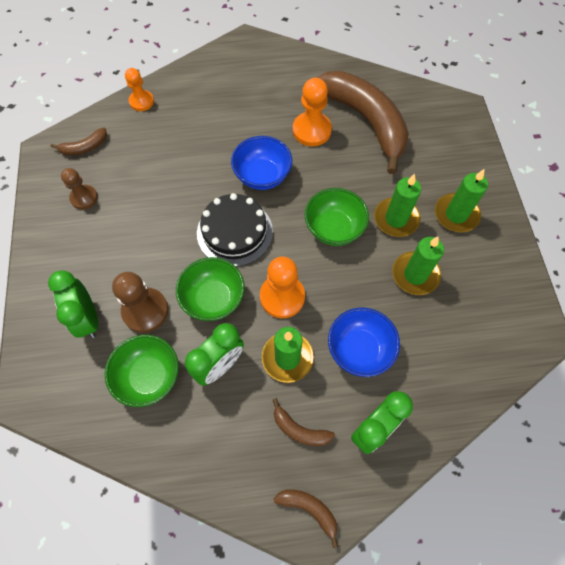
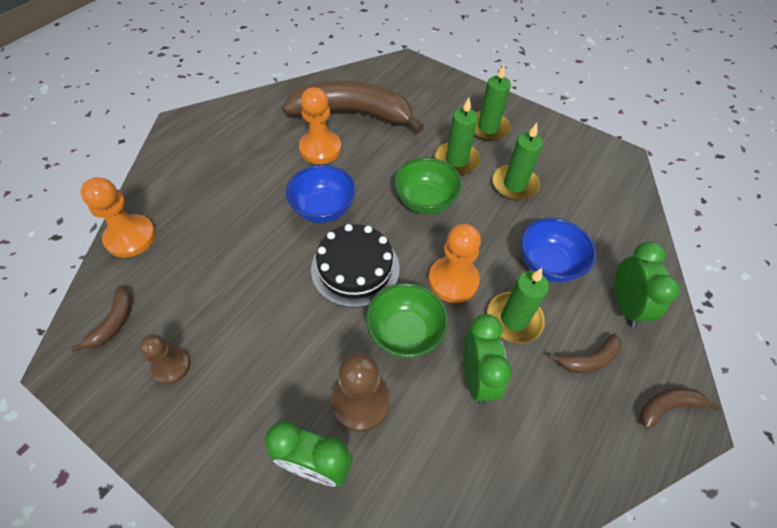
camera: 50 degrees left, 10 degrees down
(141, 101) = (130, 237): orange pawn -> orange pawn, size x1.55
(149, 376) = (435, 451): green bowl -> none

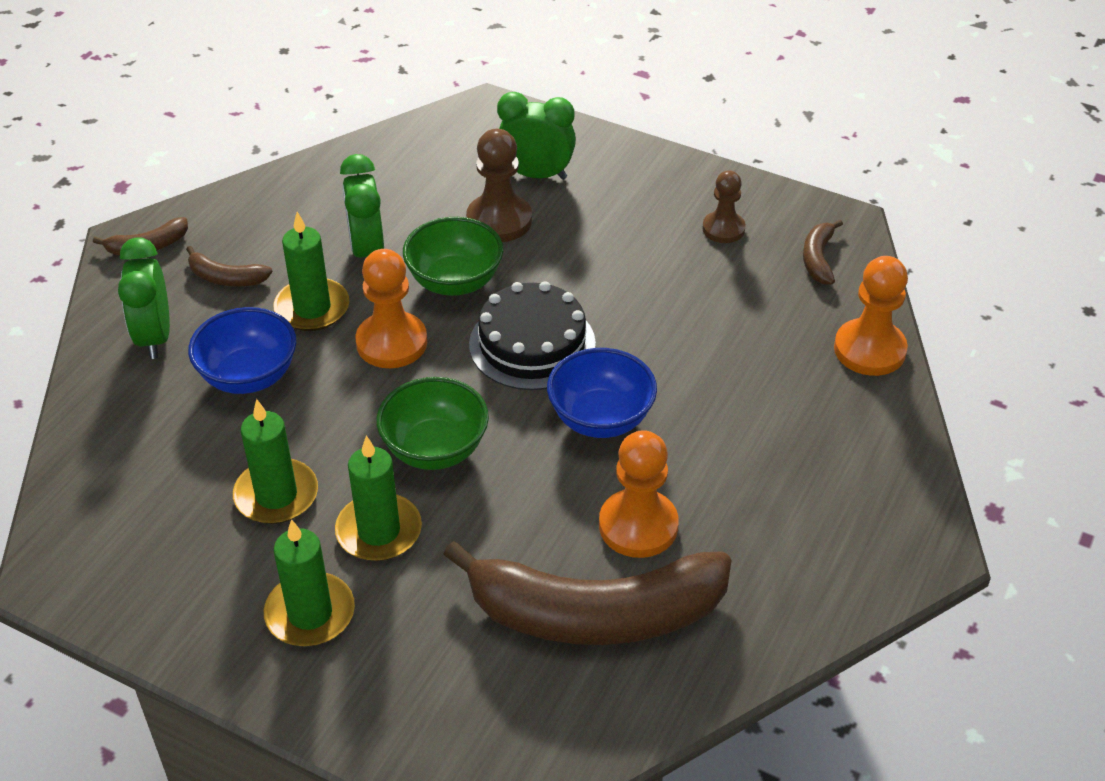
camera: 175 degrees right, 10 degrees down
(588, 359) = (226, 278): brown banana -> brown banana turned 135 degrees counterclockwise

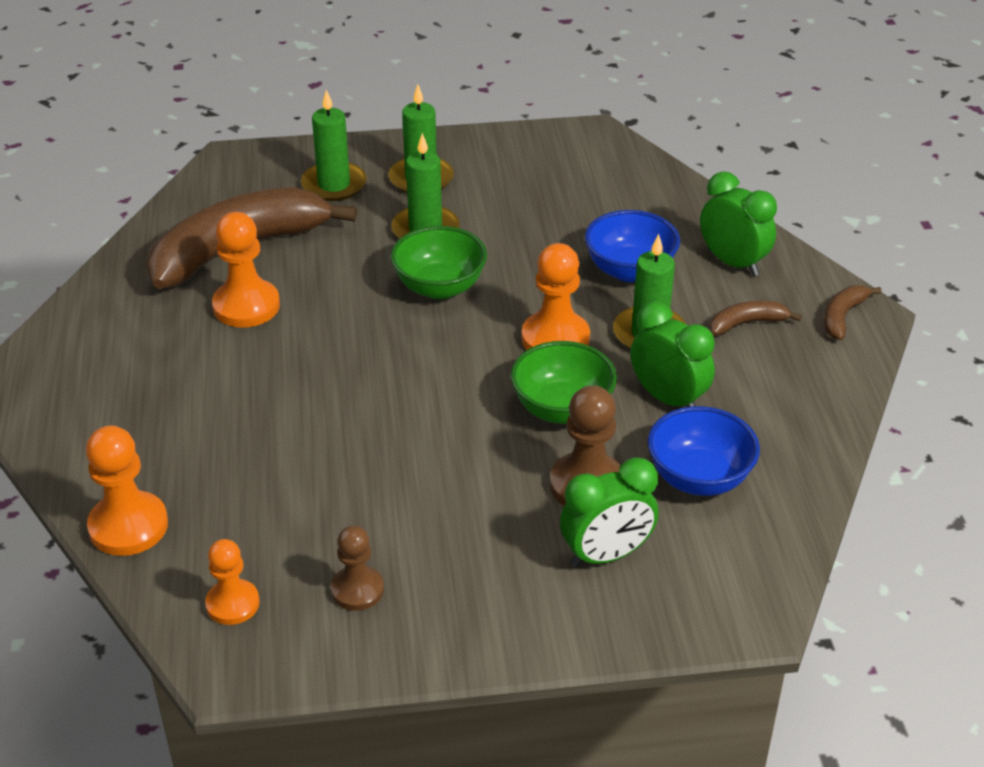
camera: 145 degrees right, 5 degrees down
(276, 495) = (516, 219): green candle -> green candle (334, 185)
(532, 344) = (442, 389): black cake -> none
(600, 418) = (333, 360): blue bowl -> blue bowl (699, 478)
(818, 259) = (232, 604): brown banana -> orange pawn

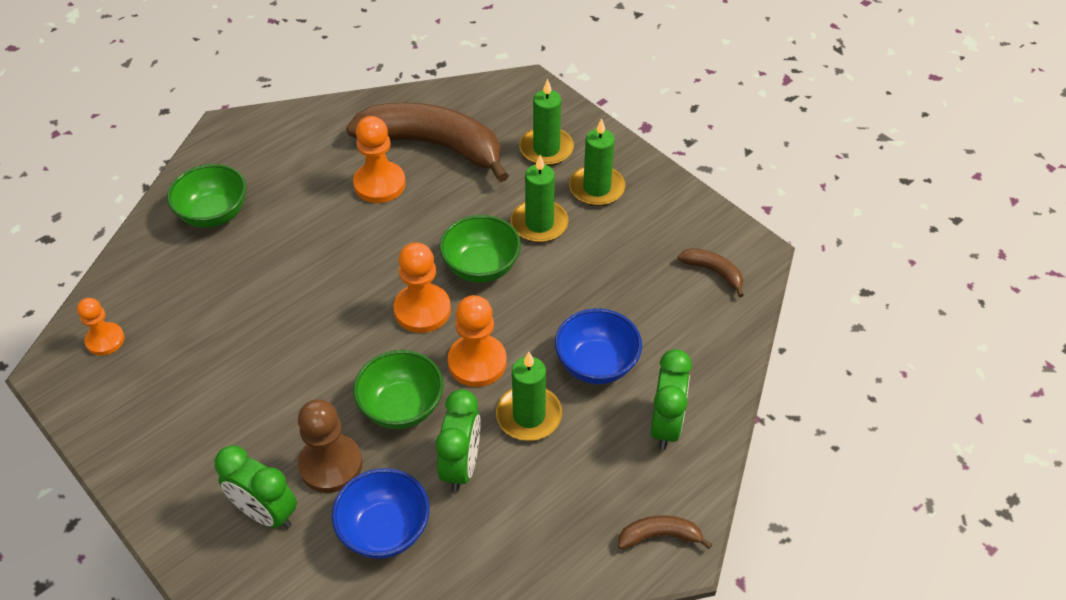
camera: 55 degrees right, 10 degrees up
(128, 526) = (141, 254): orange pawn -> orange pawn (422, 310)
(138, 443) = (214, 214): none -> green bowl
(357, 590) = (151, 393): brown pawn -> none
(747, 323) = (594, 472): brown banana -> brown banana (713, 272)

